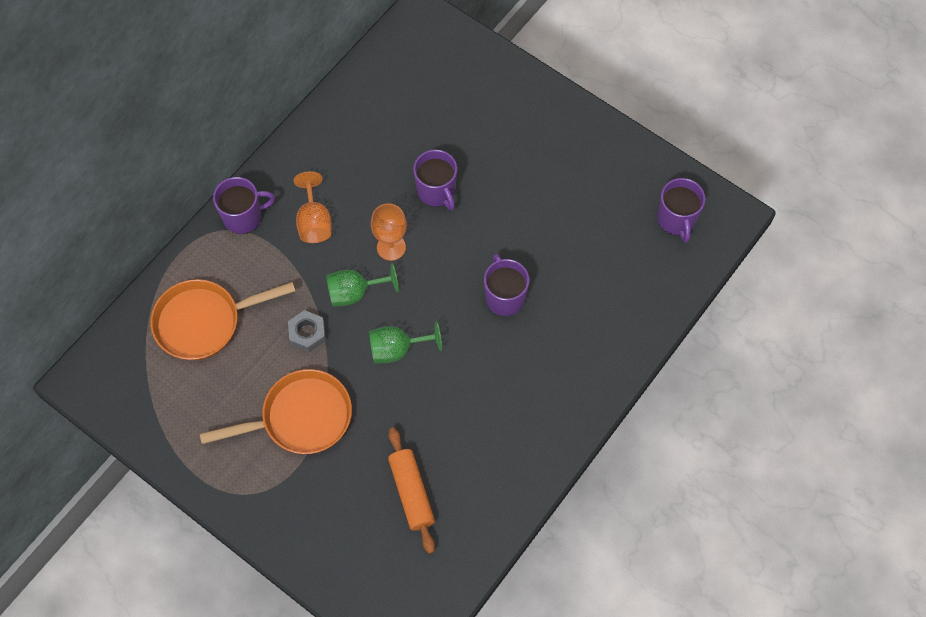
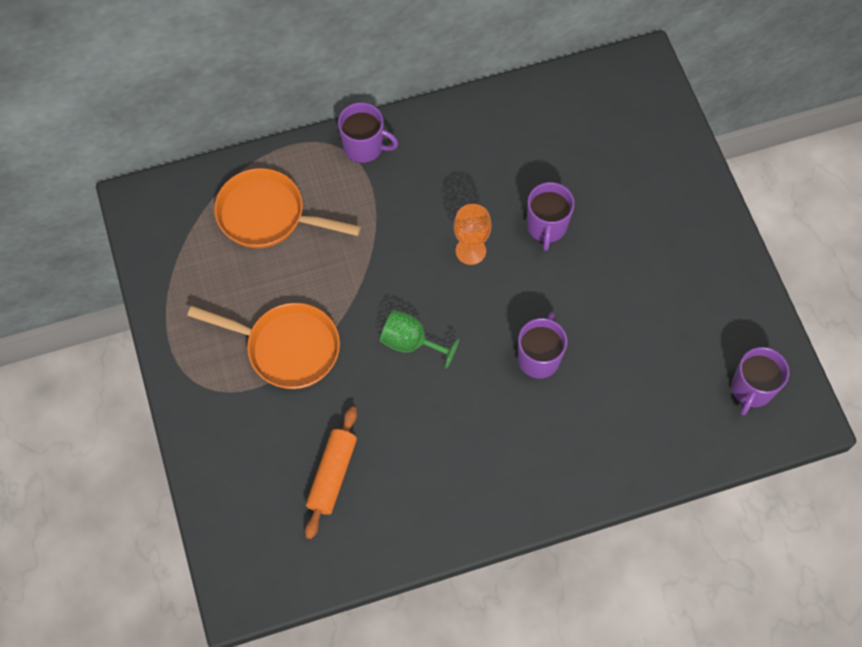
camera: 35 degrees right, 0 degrees up
(307, 333) = (345, 280): grey nut -> none
(314, 222) = (420, 187): orange goblet -> none
(355, 292) = (410, 270): green goblet -> none

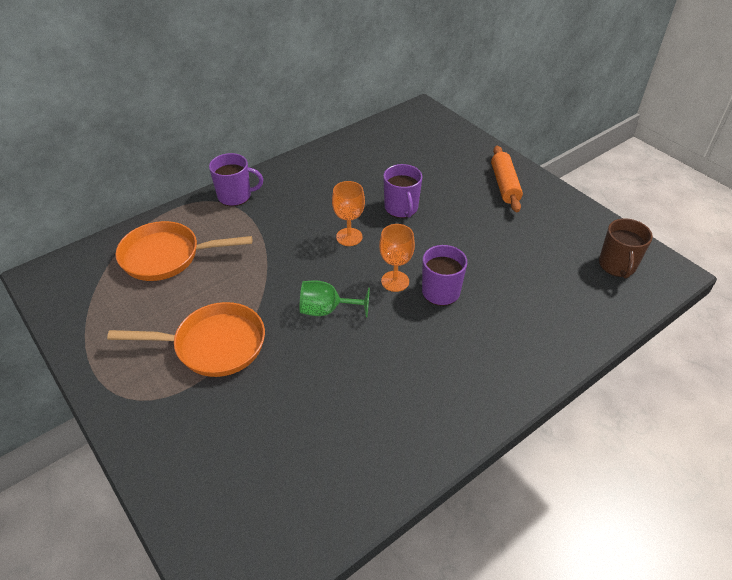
camera: 20 degrees left, 20 degrees down
(332, 475) = (294, 437): orange rolling pin -> orange rolling pin (505, 185)
(496, 329) = (395, 281): none -> orange goblet
(751, 389) = (617, 265): purple mug -> brown mug

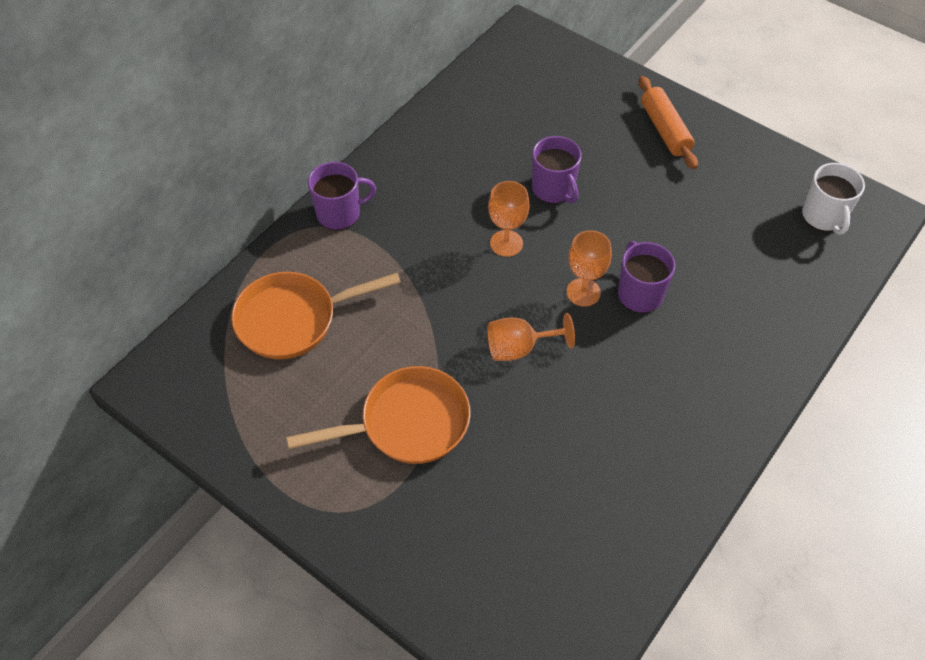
camera: 15 degrees left, 10 degrees up
(326, 310) = (519, 348): green goblet -> orange goblet
(617, 265) = (823, 216): brown mug -> white mug

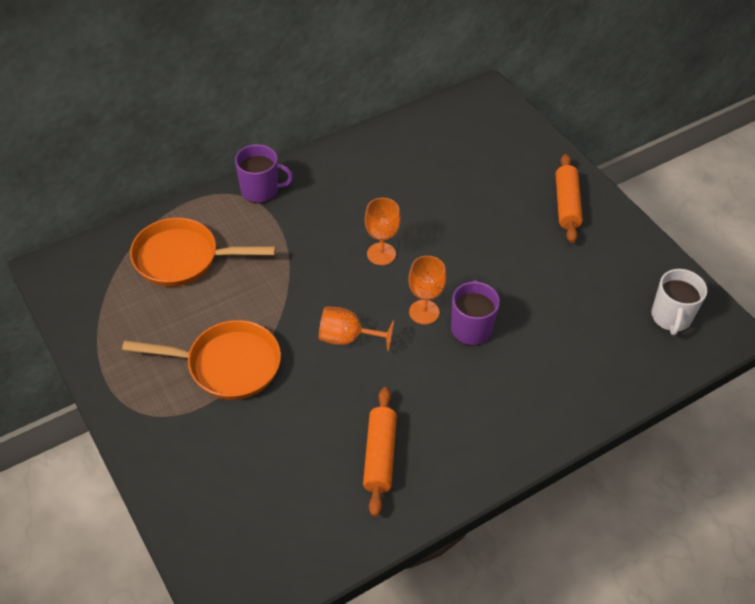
camera: 20 degrees right, 5 degrees down
(553, 189) = (444, 223): purple mug -> none
(620, 464) = (380, 456): none -> orange rolling pin

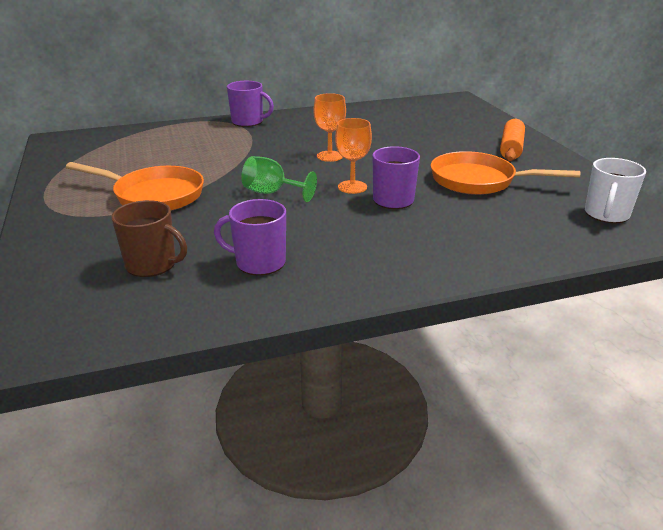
camera: 15 degrees right, 20 degrees down
(182, 258) = (161, 144): orange pan -> orange pan (478, 181)
(284, 479) = (152, 265): none -> brown mug
(347, 338) = (272, 193): orange goblet -> green goblet
(380, 456) = (259, 262): orange rolling pin -> purple mug

